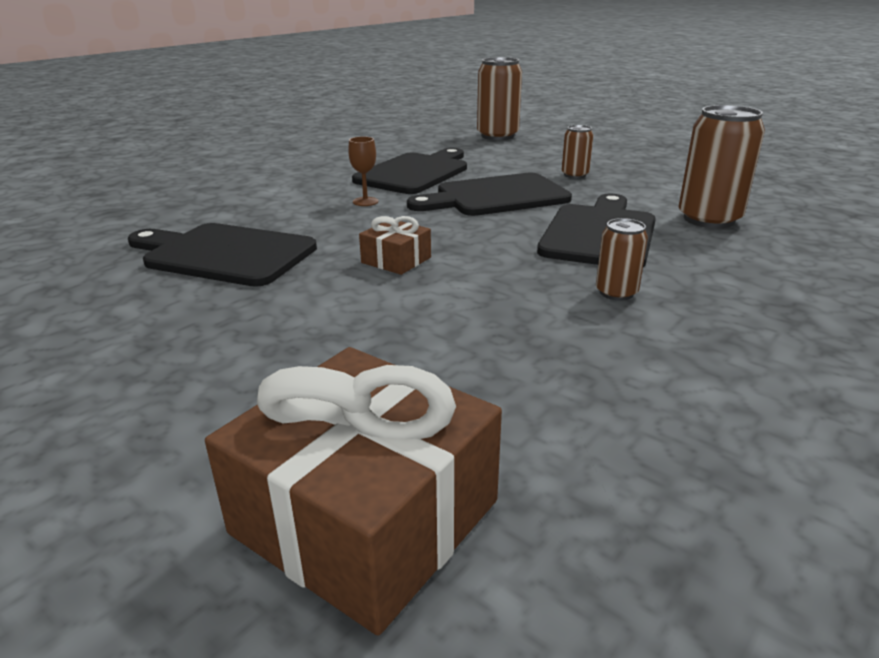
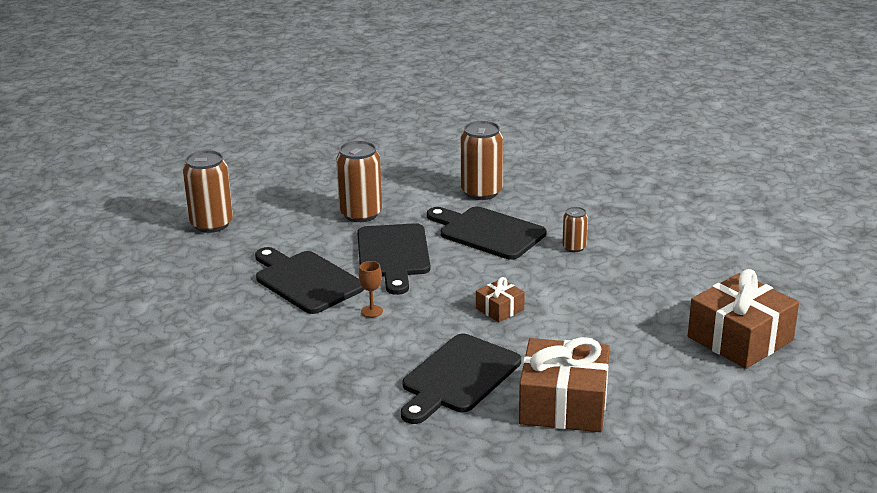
camera: 75 degrees left, 0 degrees up
(142, 325) = (563, 404): none -> brown gift
(574, 175) = (361, 214): brown can -> brown can, size x1.87

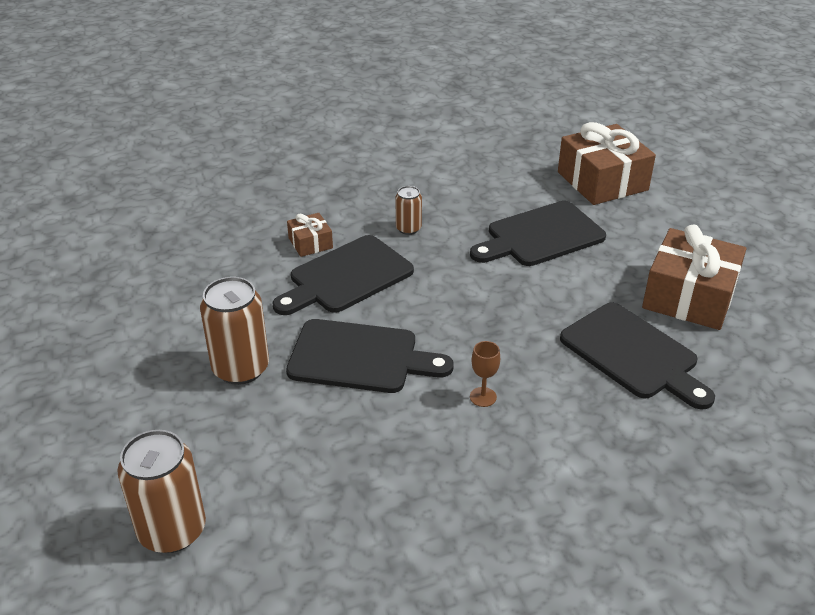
camera: 75 degrees left, 10 degrees up
(306, 281) = (388, 445): black cutting board -> black cutting board (540, 236)
(481, 192) = (250, 263): brown can -> none
(499, 309) = (511, 301): brown gift -> brown gift (310, 243)

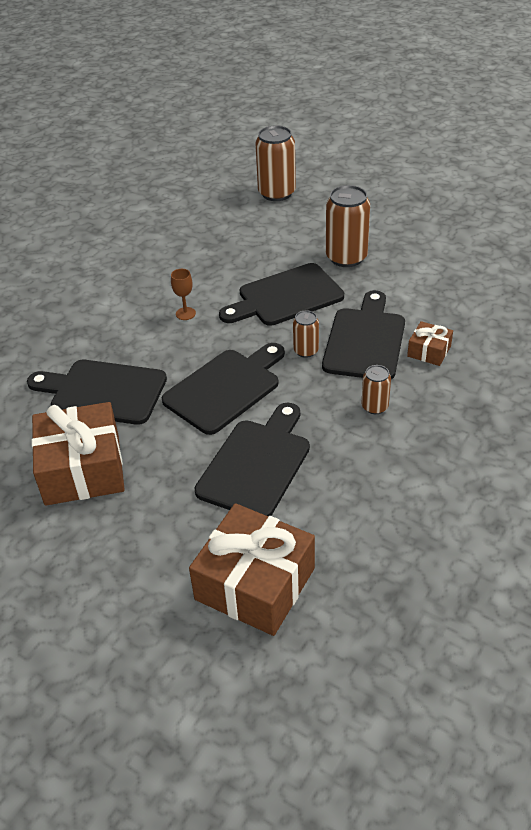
camera: 145 degrees right, 5 degrees up
(407, 295) = (306, 351): none -> brown can
(513, 299) = (225, 388): none -> black cutting board

